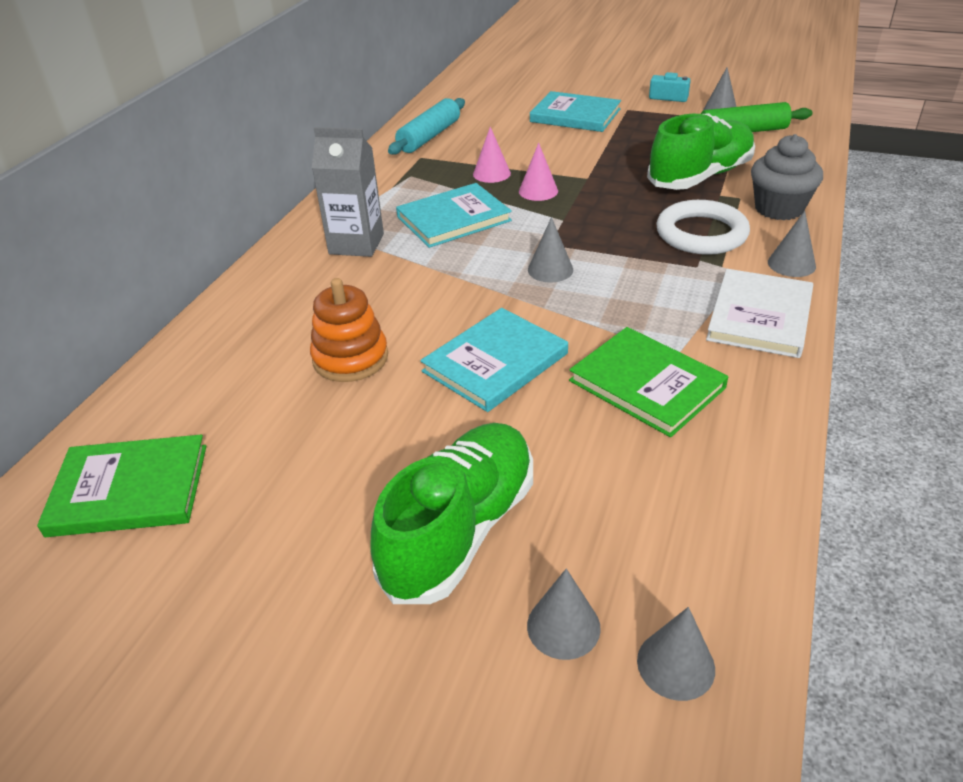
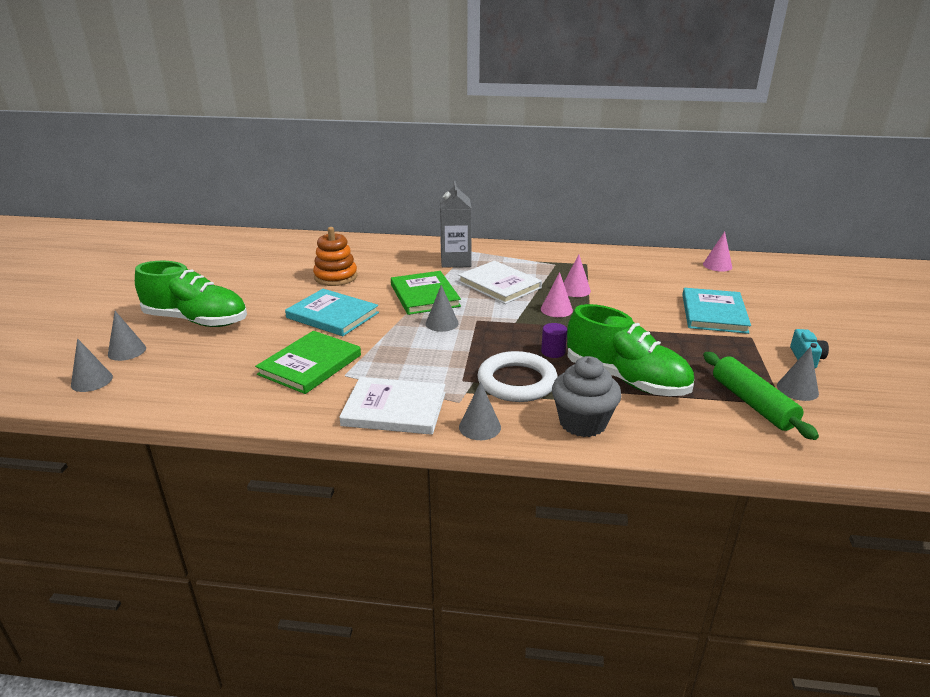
camera: 75 degrees right, 10 degrees down
(129, 490) = (241, 249): green book -> green book (424, 295)
(429, 137) = (623, 262): turquoise rolling pin -> none
(453, 219) = (499, 285): turquoise book -> white book
(466, 94) = (717, 265): none -> pink cone
(639, 206) = (553, 352): none -> purple cylinder

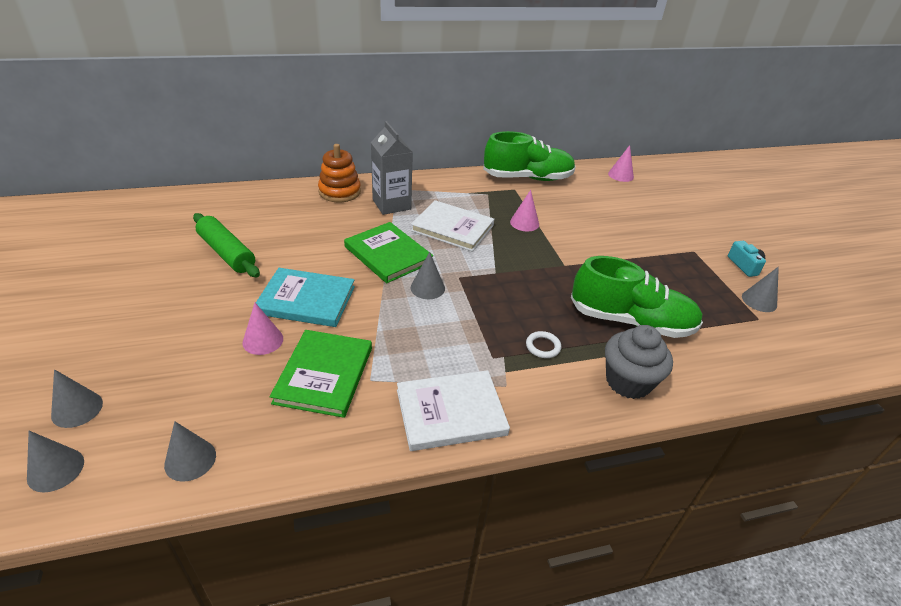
camera: 25 degrees left, 10 degrees up
(197, 320) = (144, 340): green shoe -> green shoe (528, 178)
(335, 277) = (276, 246): orange stacking toy -> orange stacking toy (339, 192)
(479, 427) = (545, 412): grey cone -> grey cone (190, 459)
(517, 382) = (543, 346): white ring -> white ring, size x0.45
(553, 352) = (551, 302): purple cylinder -> none
(556, 309) = (522, 249): pink cone -> pink cone (263, 340)
(713, 313) = (651, 230): turquoise book -> none
(752, 403) = (738, 324): green rolling pin -> green rolling pin (226, 253)

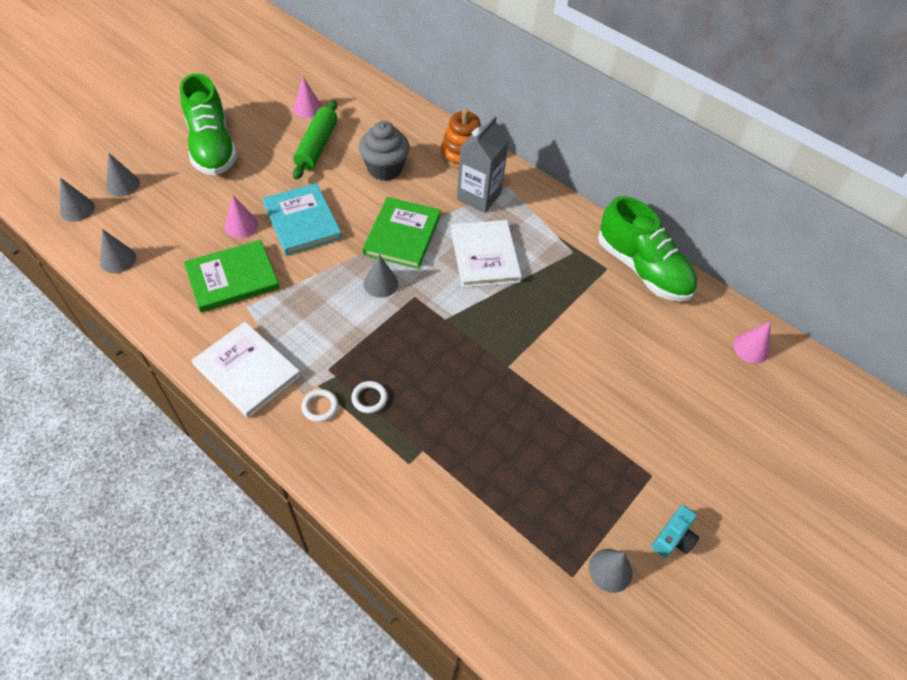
camera: 55 degrees right, 15 degrees up
(524, 223) = (550, 304): pink cone -> pink cone (307, 108)
(530, 380) = (320, 407): none -> white ring
(628, 382) = (372, 481): grey cupcake -> grey cupcake (385, 169)
(631, 321) = (464, 454): green shoe -> green shoe (212, 147)

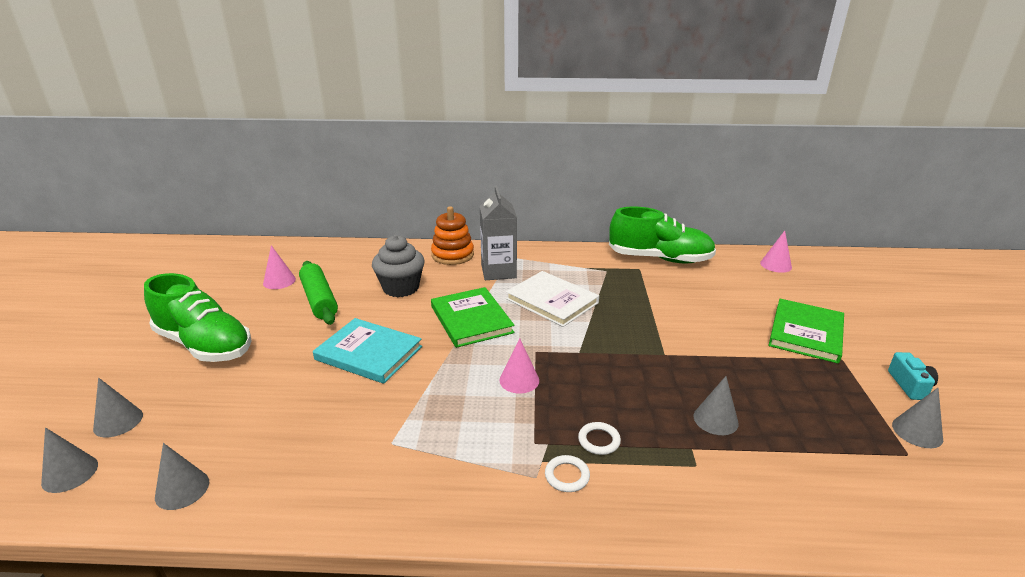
camera: 35 degrees left, 25 degrees down
(232, 278) = (348, 429): green book -> green book (806, 333)
(241, 225) = (308, 385): pink cone -> pink cone (519, 380)
(247, 371) = (459, 495): white book -> none
(380, 283) = (496, 358): grey cone -> grey cone (715, 419)

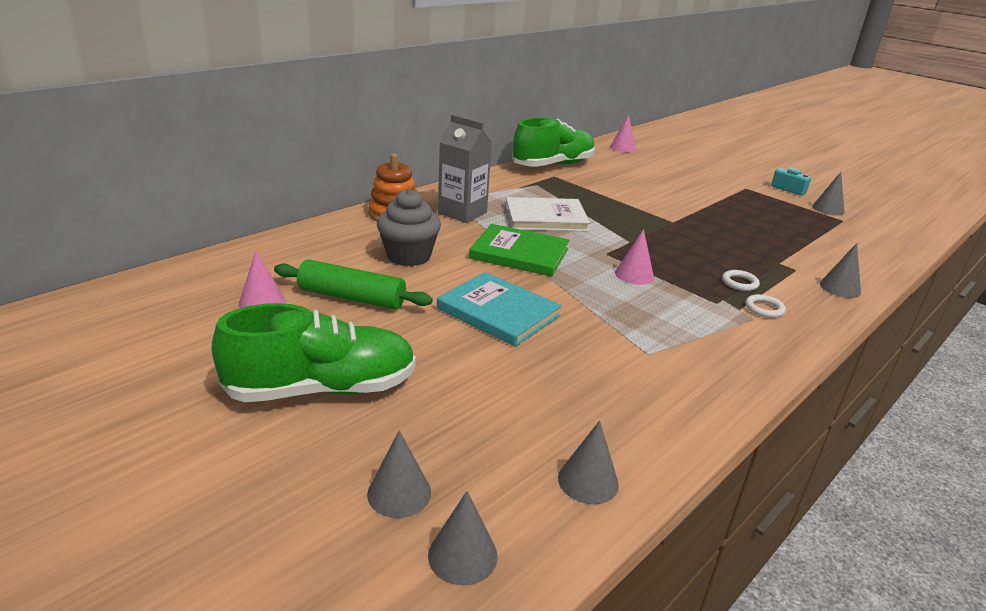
camera: 50 degrees left, 0 degrees up
(369, 353) = (498, 312): turquoise book -> turquoise book turned 60 degrees clockwise
(715, 419) = (760, 243): grey cone -> grey cone (840, 288)
(806, 333) = (708, 181): green book -> none

